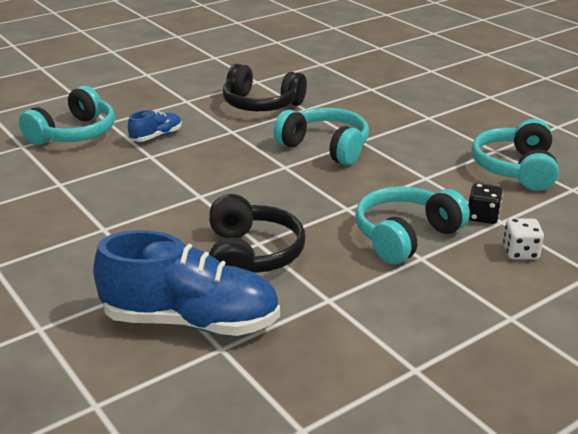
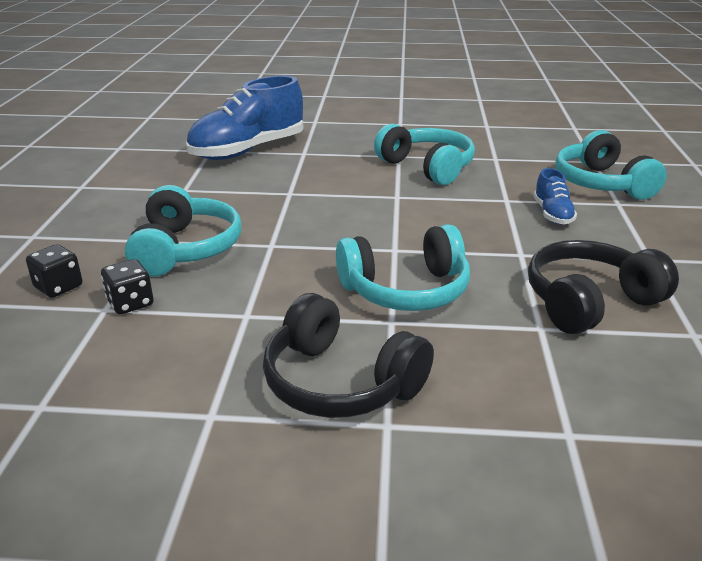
camera: 130 degrees right, 0 degrees up
(250, 256) = (278, 185): black headphones -> black headphones (340, 382)
(516, 169) = (148, 396): turquoise headphones -> turquoise headphones (427, 167)
(520, 252) = (58, 287): white dice -> black dice

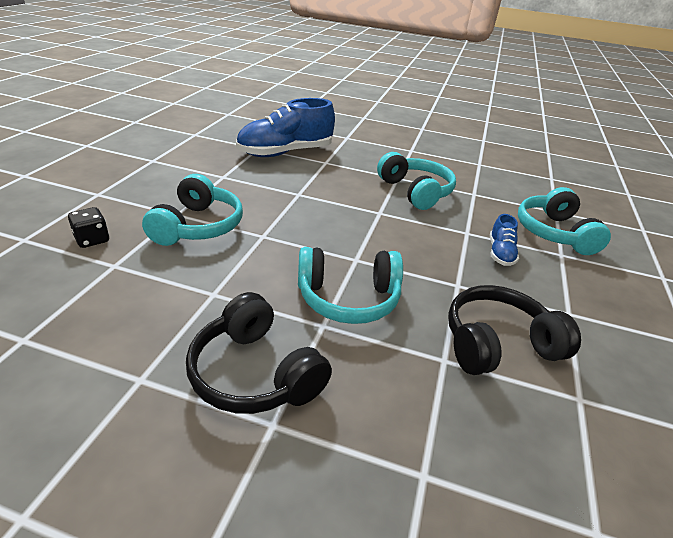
camera: 10 degrees right, 5 degrees up
(130, 303) = (134, 264): black dice -> none

